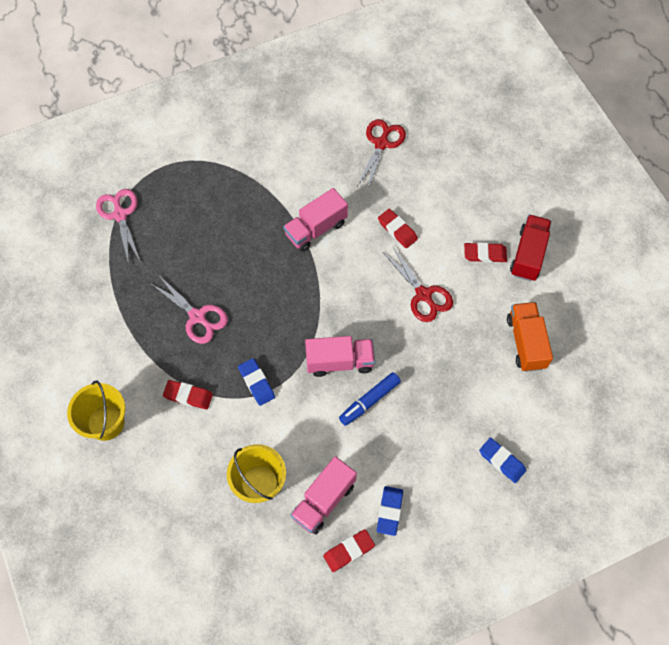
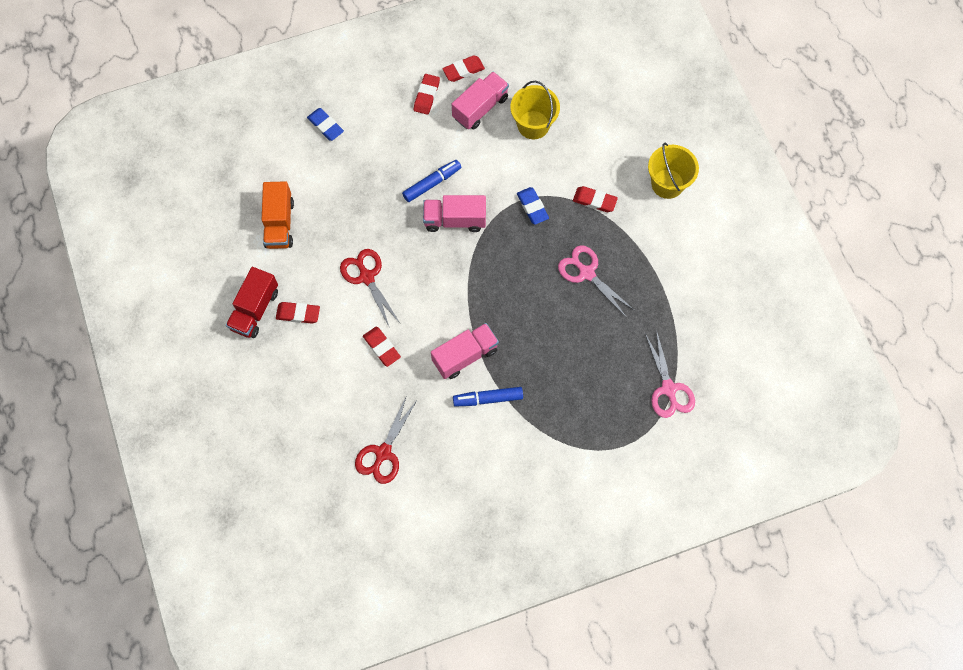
camera: 175 degrees left, 5 degrees up
(291, 194) = (488, 399): none -> blue marker
(389, 511) = (426, 96): blue eraser -> red eraser

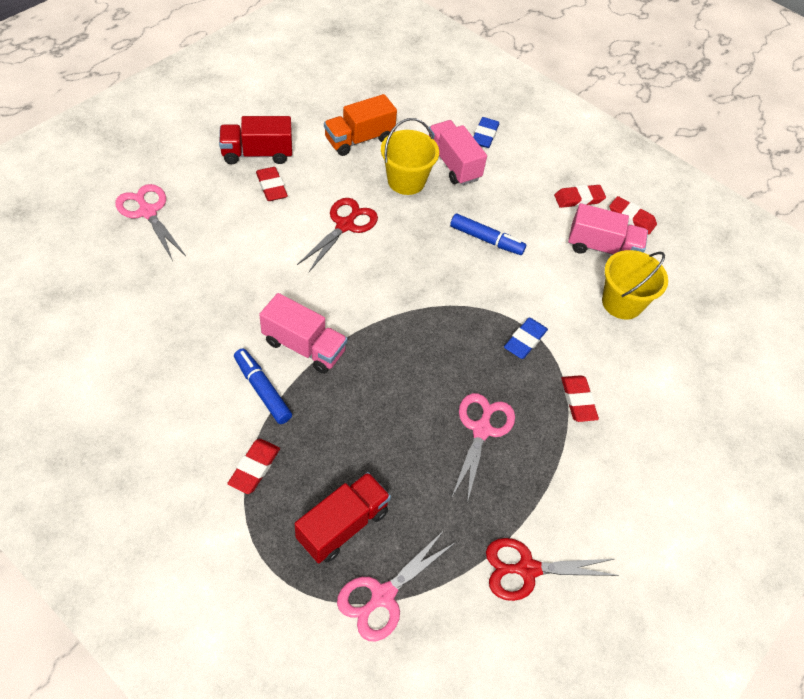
camera: 55 degrees right, 15 degrees down
(277, 418) = (148, 212): none -> pink scissors
(382, 347) = (272, 267): red eraser -> red eraser (254, 468)
(383, 453) = (147, 315): red scissors -> red scissors (527, 569)
(455, 220) = (459, 275): pink truck -> pink truck (453, 164)
(612, 391) = (342, 525): none -> red truck
(667, 183) = (659, 473): yellow bucket -> yellow bucket (406, 181)

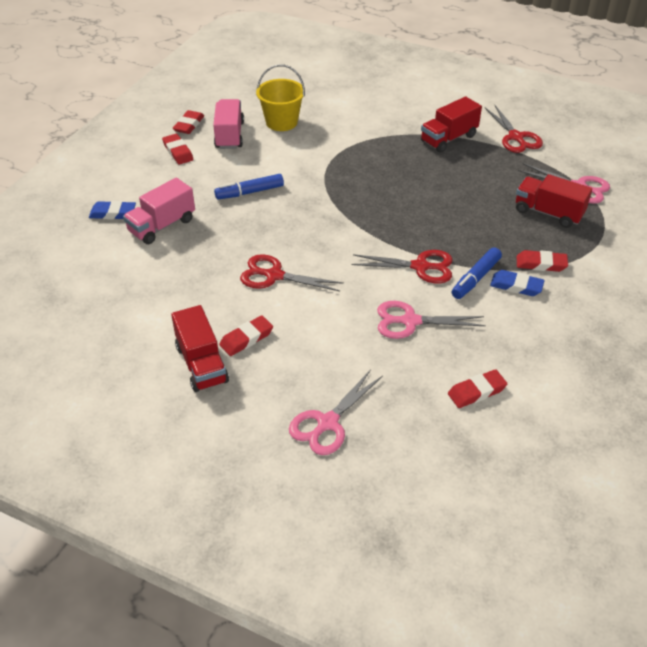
camera: 100 degrees left, 10 degrees down
(304, 346) = (420, 267): pink truck -> red scissors
(359, 139) = (149, 294): orange truck -> none
(406, 181) = (198, 250): yellow bucket -> none
(481, 430) = (433, 168): pink scissors -> pink scissors (410, 321)
(486, 239) = (250, 192): blue marker -> blue marker turned 120 degrees counterclockwise
(525, 340) = (344, 160): blue eraser -> blue eraser (516, 286)
(544, 476) = (448, 138): none -> red truck
(578, 400) = (381, 132): red eraser -> red eraser (476, 391)

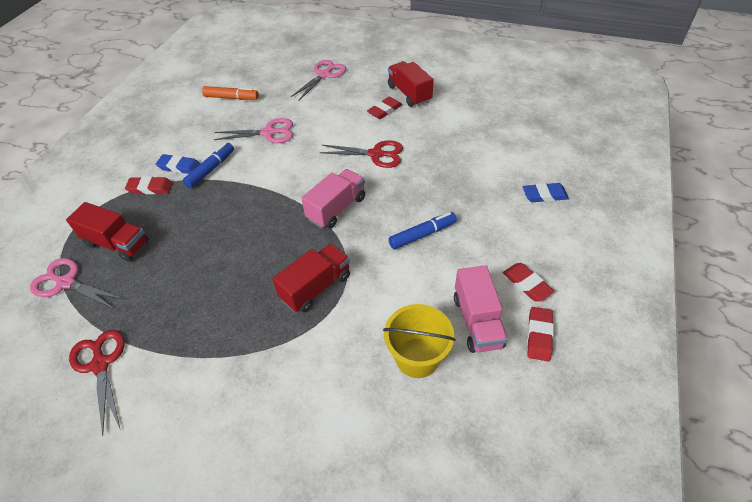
camera: 175 degrees right, 5 degrees up
(162, 226) = (491, 187): pink truck -> pink truck (336, 208)
(420, 267) = (255, 174): red scissors -> none
(448, 138) = (192, 350): red truck -> red truck (316, 287)
(476, 391) = (231, 98): red eraser -> orange marker

